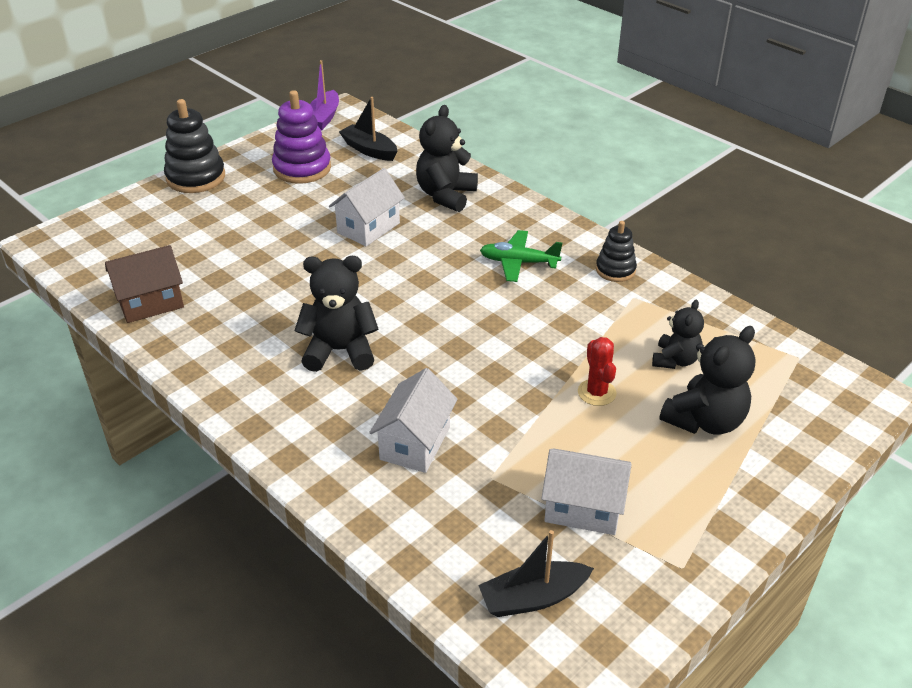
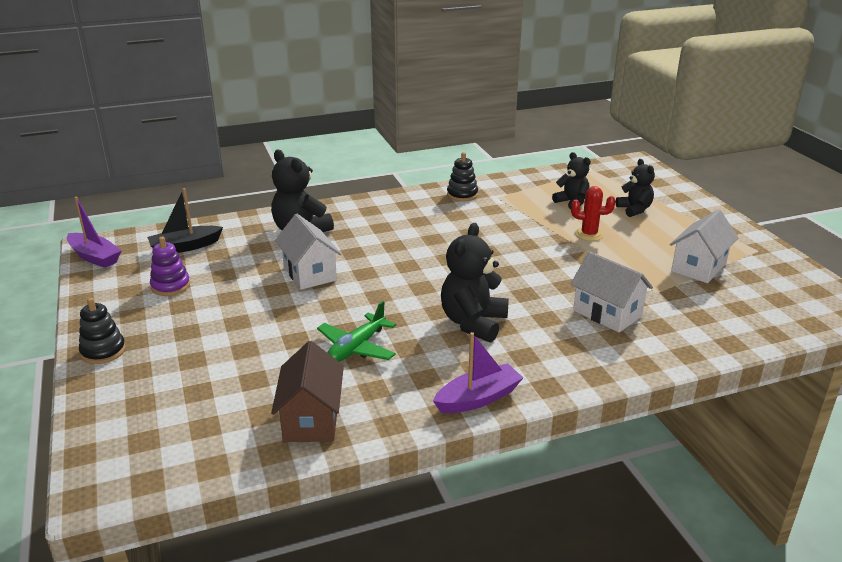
camera: 65 degrees left, 10 degrees down
(196, 177) = (103, 351): black stacking toy -> black stacking toy, size x0.60
(216, 386) = (478, 398): none -> purple boat
(302, 168) = (170, 286): purple stacking toy -> purple stacking toy, size x0.60
(518, 262) = (422, 224): green plane -> green plane (356, 348)
(533, 597) = (774, 304): black boat -> none
(704, 421) = (634, 210): black teddy bear -> black teddy bear, size x0.63

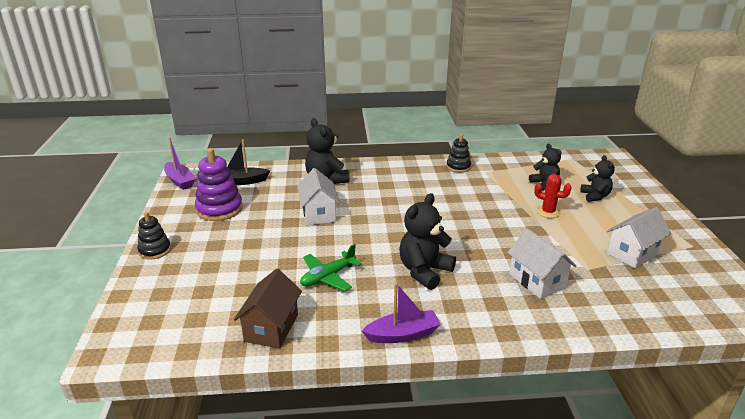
camera: 15 degrees right, 0 degrees up
(170, 286) = (219, 209): purple stacking toy -> purple stacking toy, size x1.65

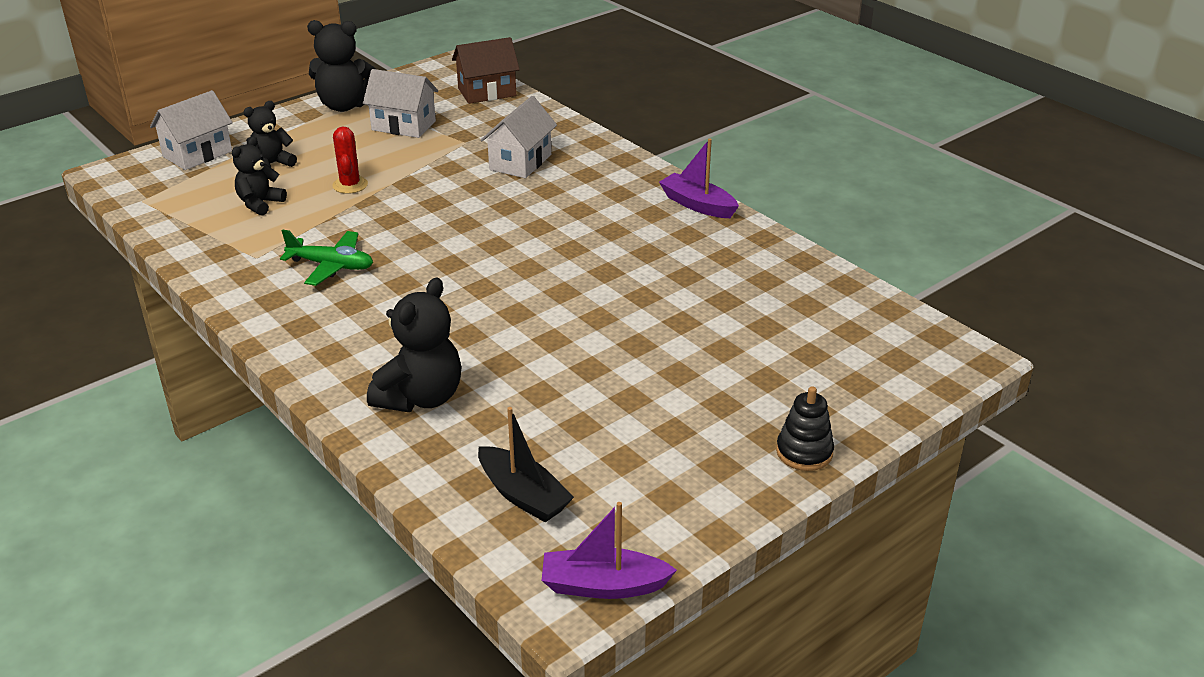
camera: 125 degrees left, 5 degrees up
(180, 181) = (603, 585): purple boat -> purple boat turned 105 degrees counterclockwise
(219, 209) = (636, 461): purple stacking toy -> none
(271, 328) = (792, 277): brown house -> brown house (487, 92)
(318, 213) = (539, 353): white house -> white house (197, 154)
(328, 277) = (669, 281): green plane -> green plane (331, 266)
(424, 271) = (581, 225): black teddy bear -> black teddy bear (345, 106)
(458, 167) = (254, 285): black stacking toy -> none

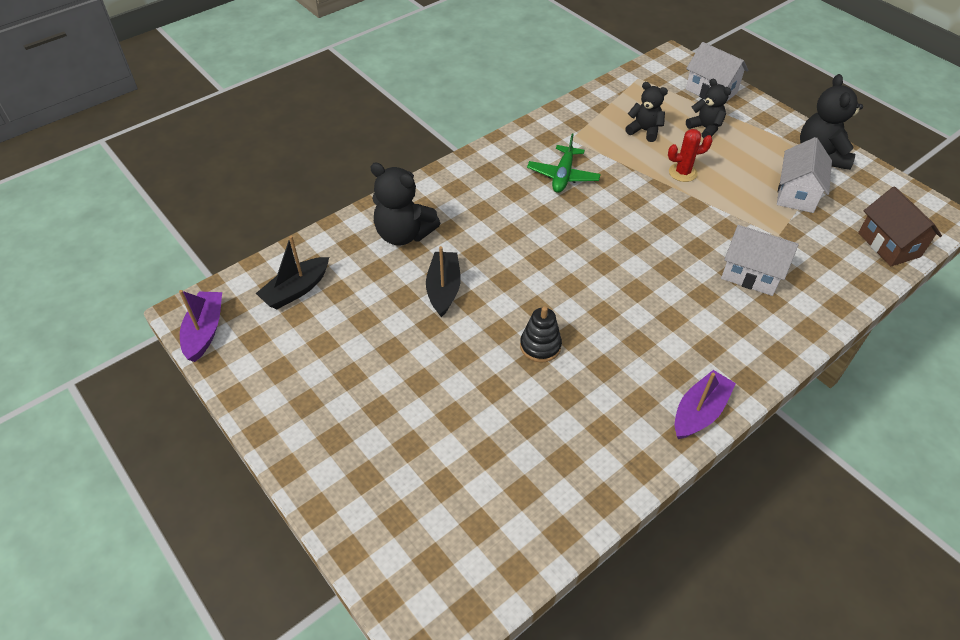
camera: 90 degrees right, 15 degrees up
(529, 360) = (443, 289): none -> black boat
(804, 452) = (311, 462): black stacking toy -> black stacking toy (540, 346)

